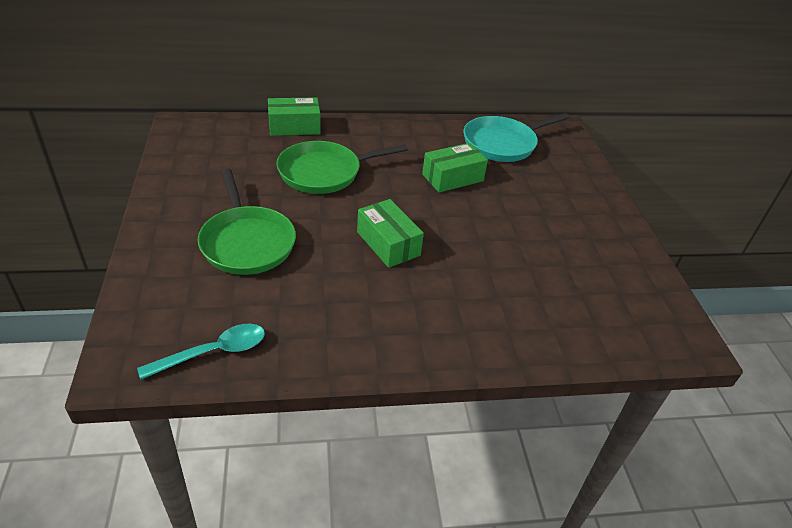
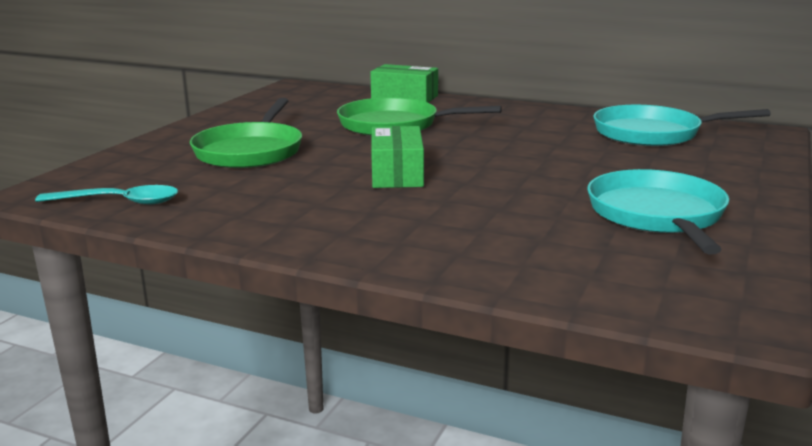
camera: 35 degrees right, 20 degrees down
(452, 178) = (545, 146): green box -> none
(577, 245) = (657, 215): none -> turquoise pan

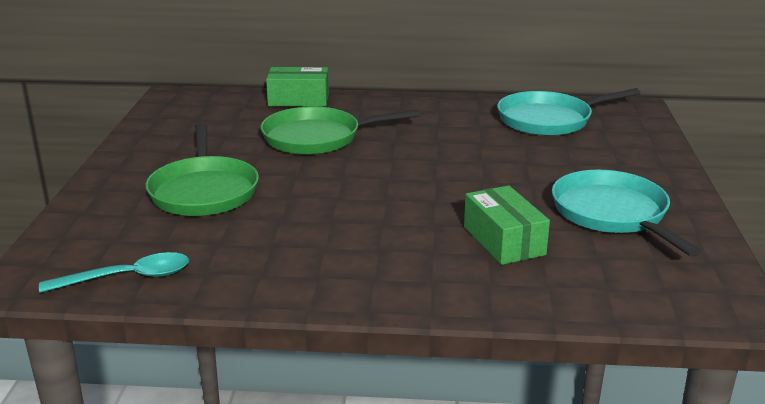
camera: 20 degrees left, 5 degrees up
(397, 174) = (368, 200): green box -> green box (504, 241)

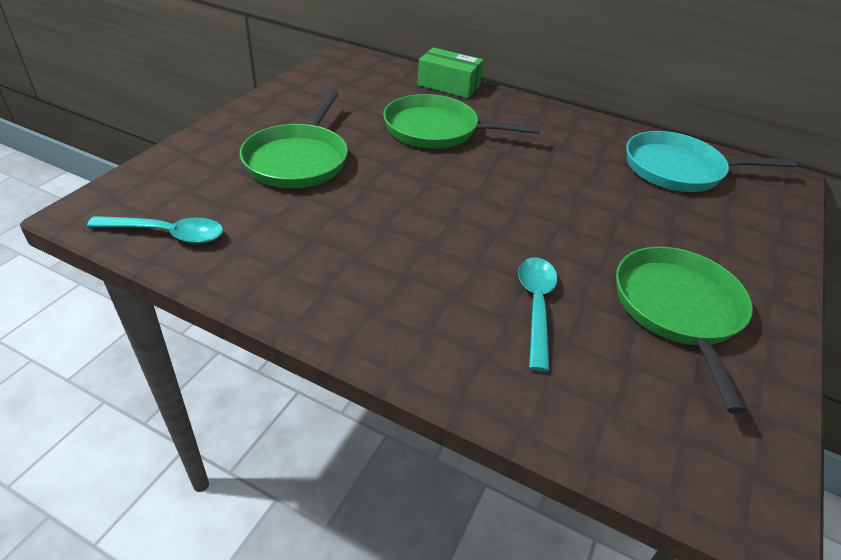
camera: 20 degrees right, 15 degrees up
(504, 241) = (536, 306): green box -> turquoise spoon
(612, 213) = (678, 309): turquoise pan -> green pan

